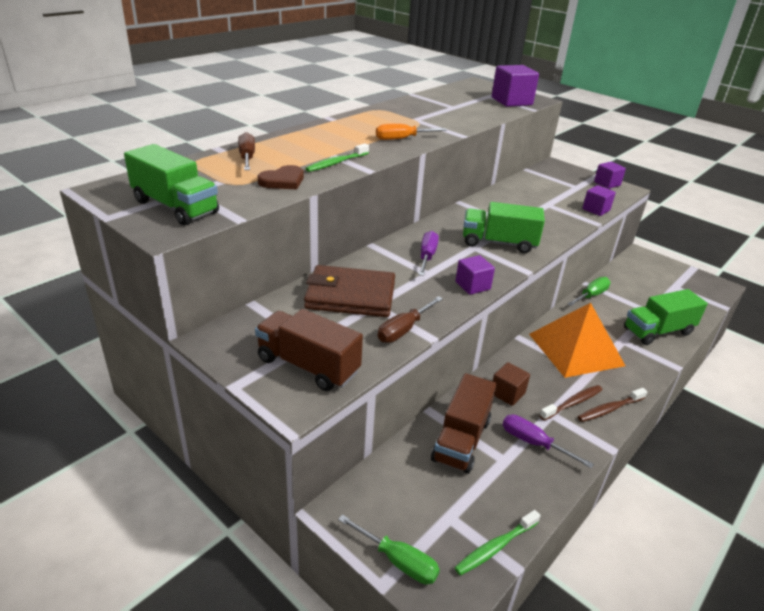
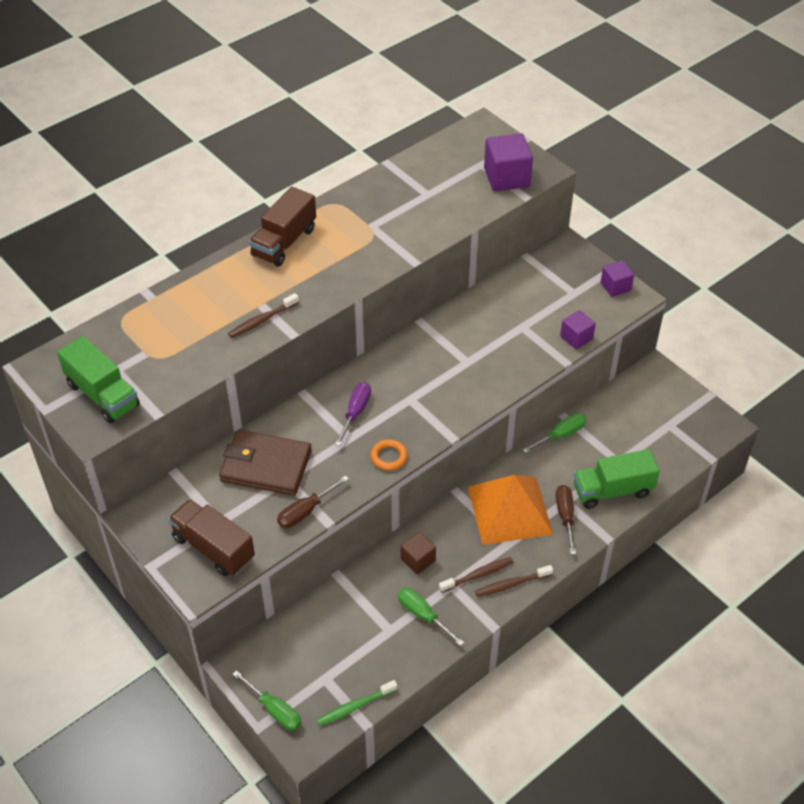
camera: 10 degrees right, 15 degrees up
(247, 158) = (174, 310): brown screwdriver -> brown screwdriver (565, 517)
(283, 181) = (204, 353): brown heart -> none
(336, 163) = (262, 320): green toothbrush -> brown toothbrush
(402, 139) = (344, 271): orange screwdriver -> none
(461, 440) = (357, 607): brown truck -> brown truck (284, 242)
(472, 286) = (389, 457): purple cube -> orange ring
(498, 243) = (439, 393): green truck -> none
(534, 443) = (423, 615): purple screwdriver -> green screwdriver

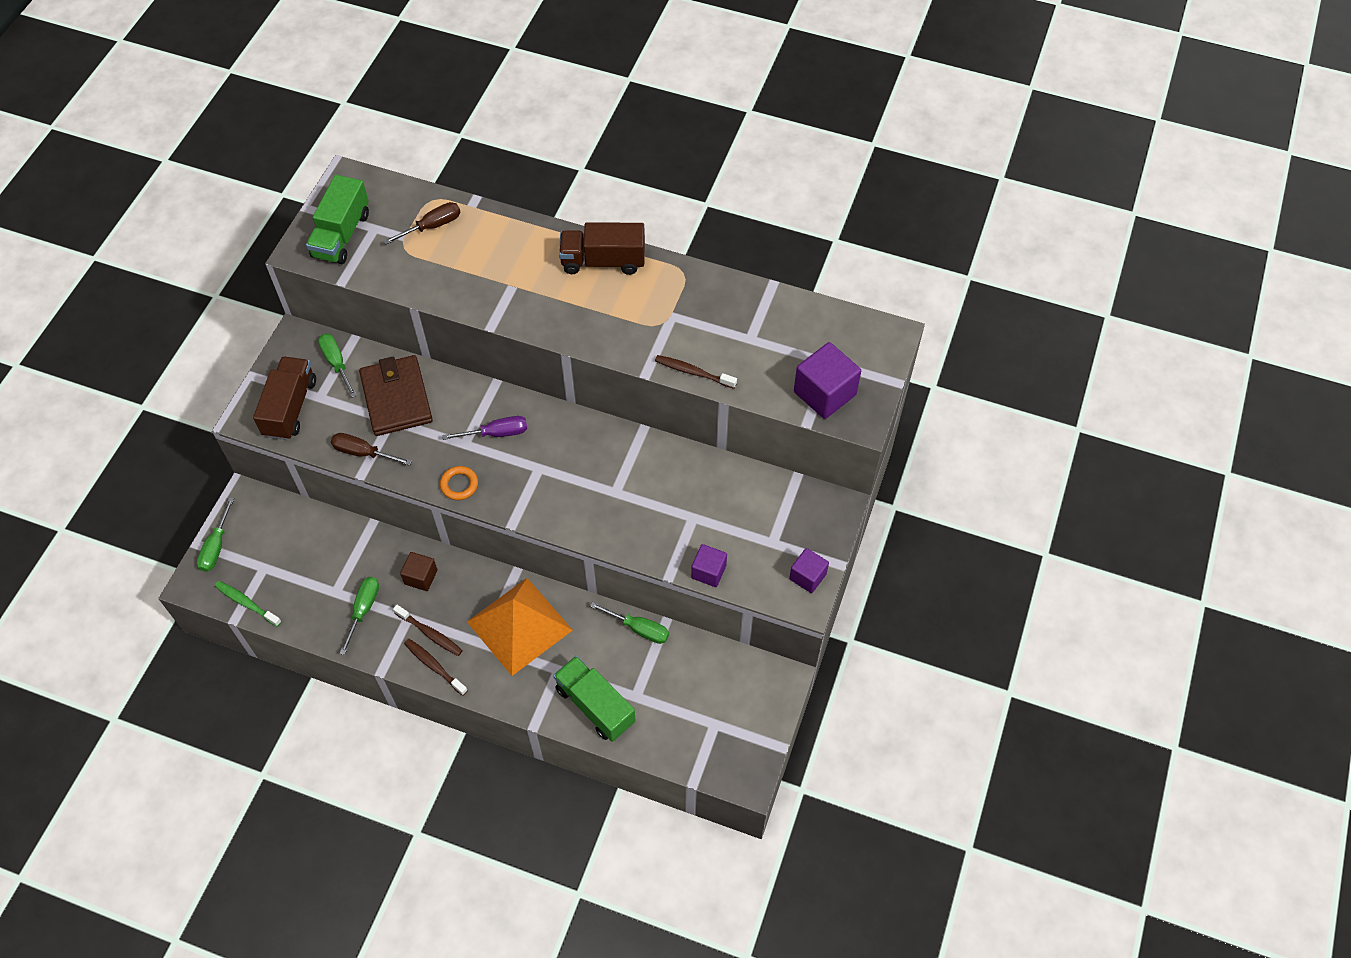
camera: 60 degrees right, 10 degrees up
(192, 495) = (337, 363): none -> green screwdriver
(262, 320) = (493, 296): brown toothbrush -> brown toothbrush (693, 372)
(565, 517) = (538, 677): brown screwdriver -> brown screwdriver (432, 226)

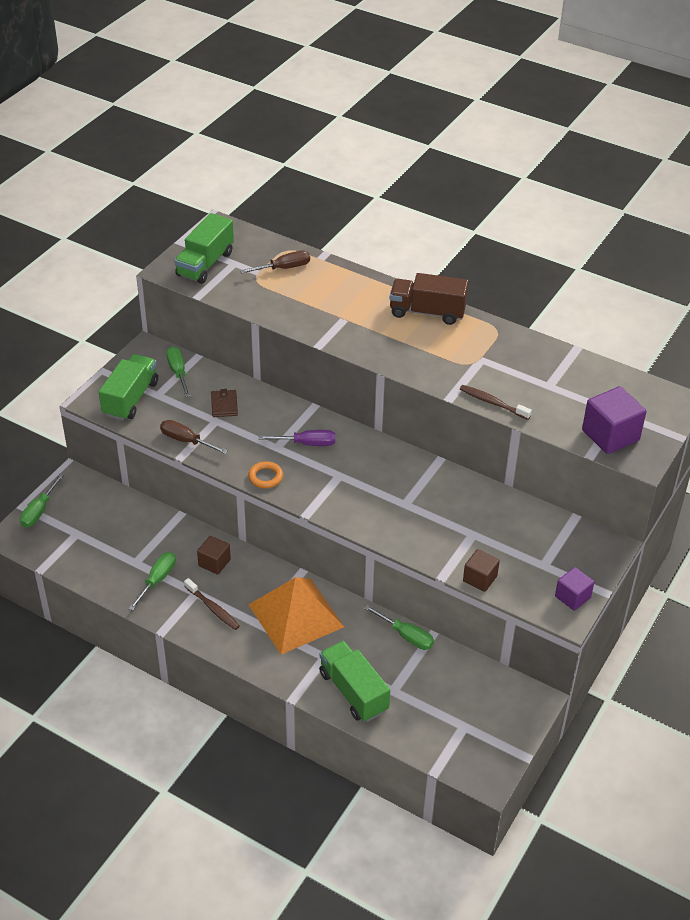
camera: 10 degrees right, 15 degrees down
(246, 603) = (55, 558): green toothbrush -> none
(290, 408) = (131, 398): brown truck -> green truck
(396, 398) = (224, 405): brown wallet -> brown wallet, size x0.48
(434, 666) = (211, 635): brown toothbrush -> none
(708, 571) = (480, 578): purple cube -> brown cube

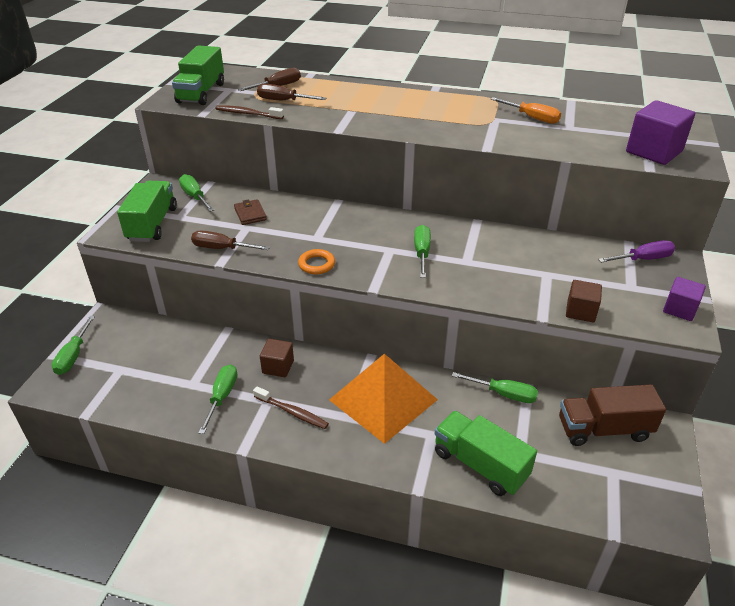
camera: 15 degrees left, 5 degrees down
(282, 291) = (283, 101): none -> brown screwdriver
(306, 443) = (345, 230): purple screwdriver -> purple screwdriver (643, 259)
(367, 485) = (422, 253): none -> green screwdriver
(427, 312) = (425, 96): brown truck -> brown truck (603, 429)
(492, 403) = (529, 146): brown toothbrush -> brown toothbrush (247, 114)
(519, 365) = (531, 118): none -> orange screwdriver

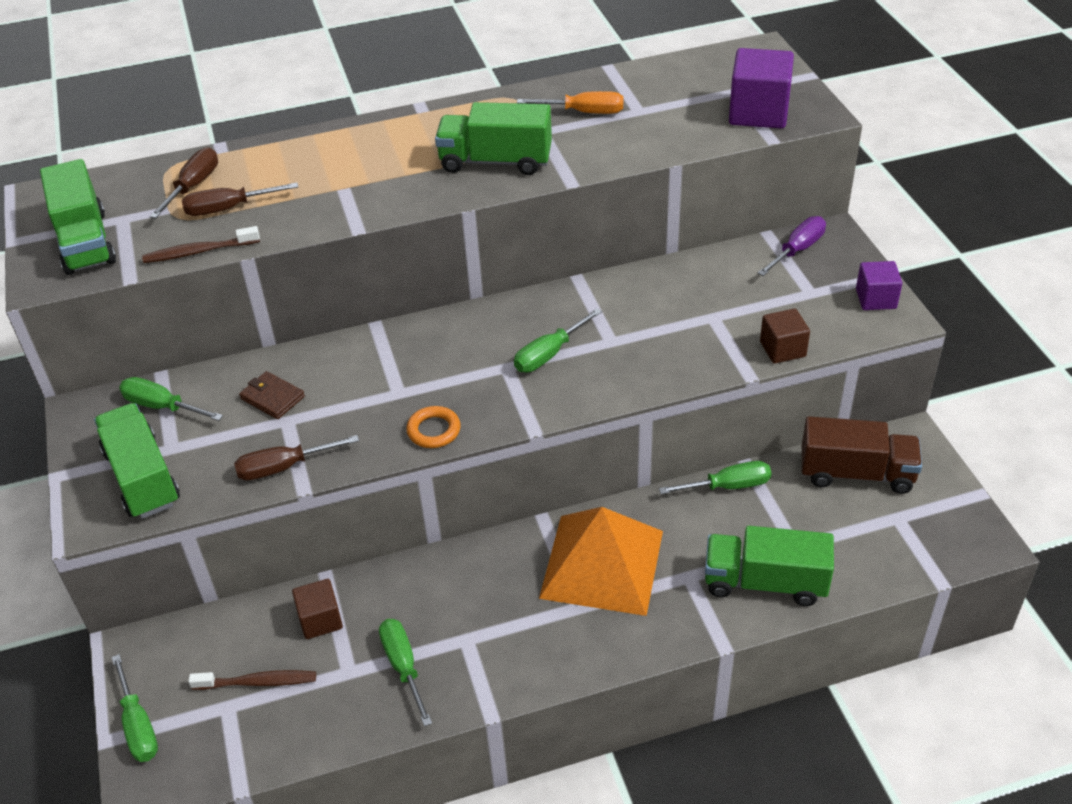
camera: 30 degrees left, 5 degrees up
(278, 367) = (440, 590): brown cube -> brown cube (320, 620)
(292, 412) = (509, 637): brown toothbrush -> brown toothbrush (258, 682)
(422, 253) = (549, 354): green screwdriver -> green screwdriver turned 105 degrees counterclockwise
(451, 124) = (495, 161): none -> green truck
(603, 429) = (856, 473): brown truck -> brown truck turned 135 degrees counterclockwise

